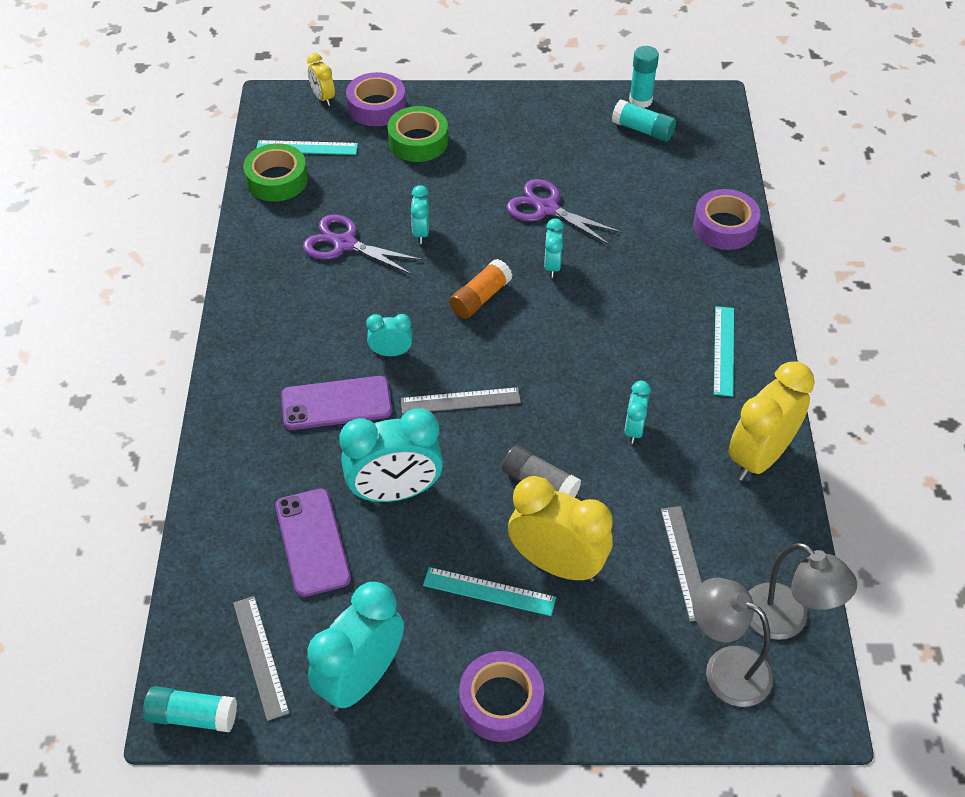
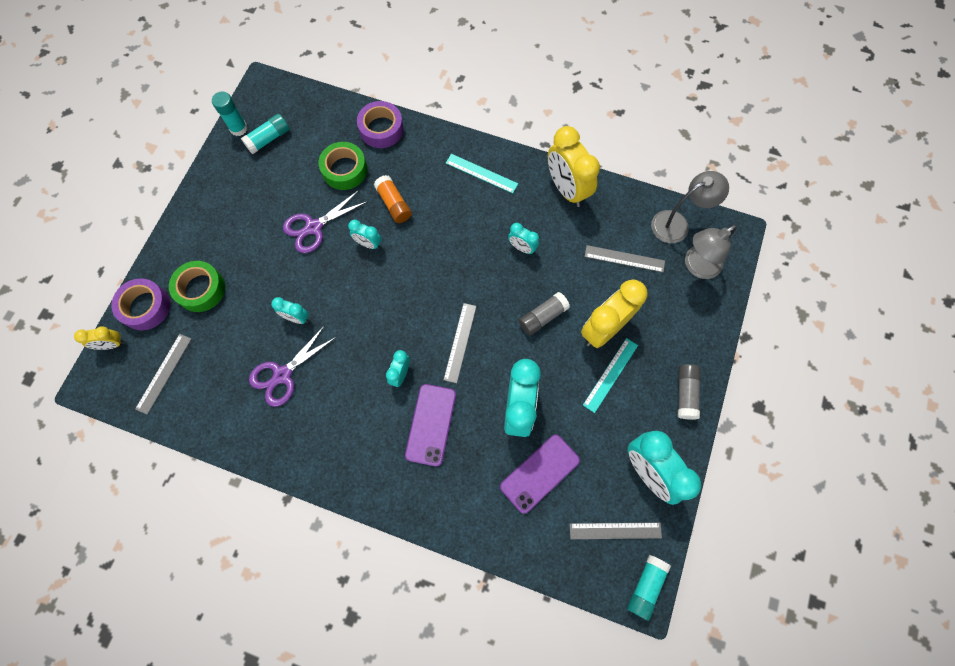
camera: 70 degrees left, 20 degrees up
(277, 180) = (188, 406): green tape -> green tape (344, 170)
(307, 147) = (164, 373): turquoise ruler -> grey ruler
(312, 542) = (540, 473): purple phone -> purple phone turned 45 degrees counterclockwise
(480, 298) = (376, 299): orange glue stick -> orange glue stick (394, 204)
(501, 702) = (685, 393): purple tape -> grey glue stick

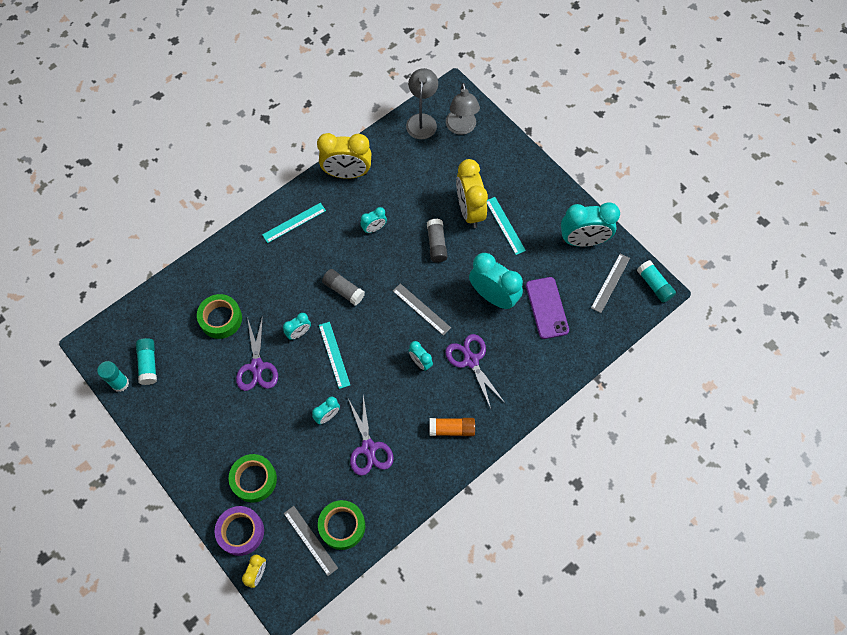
camera: 60 degrees left, 5 degrees down
(191, 394) = (342, 526): none -> green tape
(363, 287) = (334, 354): none -> turquoise ruler
(381, 129) = (203, 273): purple tape -> none
(394, 204) = (277, 297): orange glue stick -> orange glue stick (452, 429)
(431, 424) = (471, 360): purple phone -> purple scissors
(624, 259) = (426, 168): grey ruler -> none
(685, 393) = (545, 188): grey glue stick -> grey glue stick (343, 290)

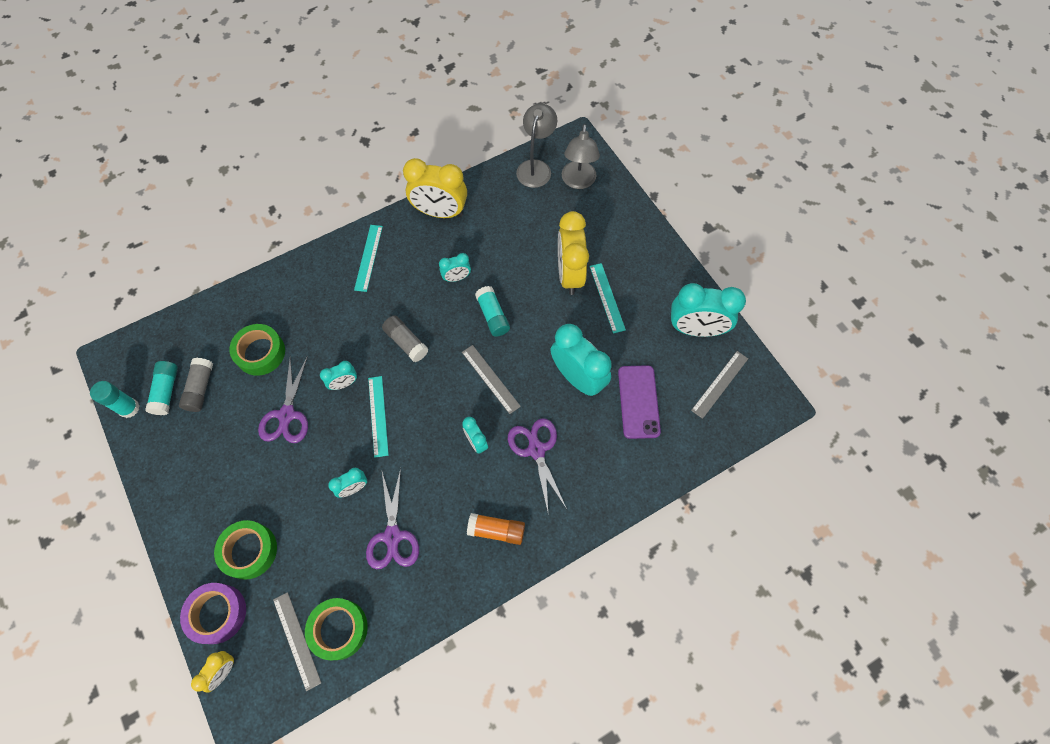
camera: 10 degrees right, 0 degrees up
(294, 222) = (368, 257): turquoise ruler -> turquoise ruler turned 60 degrees counterclockwise
(436, 244) = (523, 307): grey glue stick -> grey glue stick (200, 388)
(654, 285) = (772, 395): turquoise glue stick -> turquoise glue stick (492, 316)

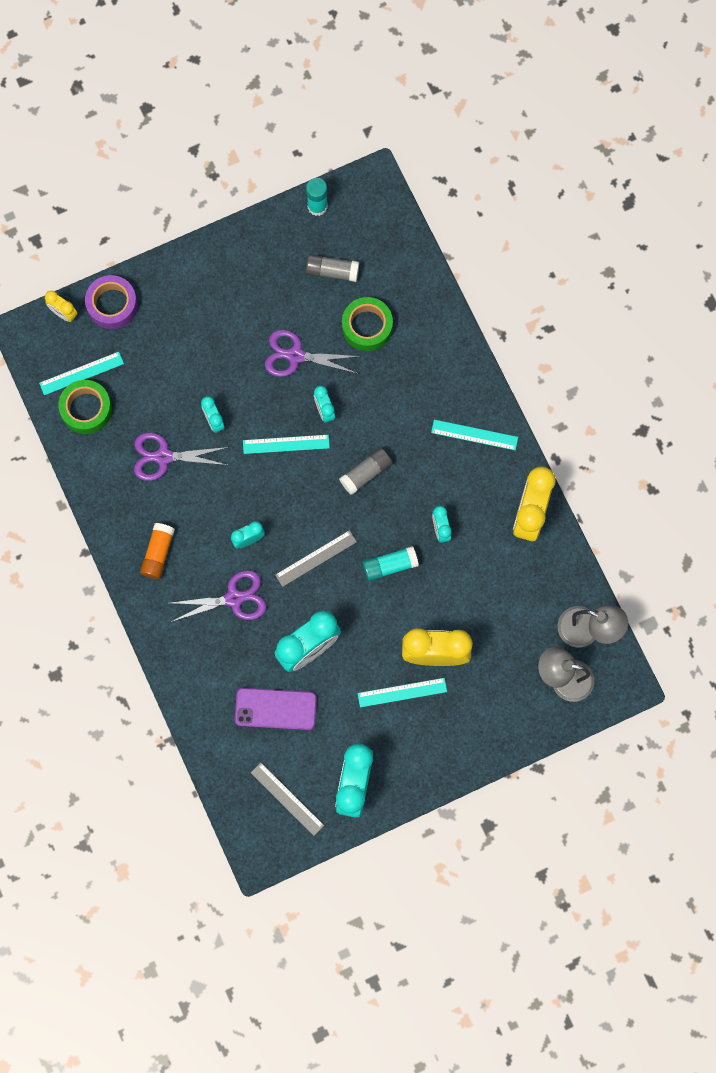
camera: 95 degrees right, 10 degrees up
(166, 391) = (332, 239): turquoise glue stick -> none
(249, 551) = (164, 328): green tape -> none
(296, 640) = (81, 373): grey ruler -> turquoise ruler

